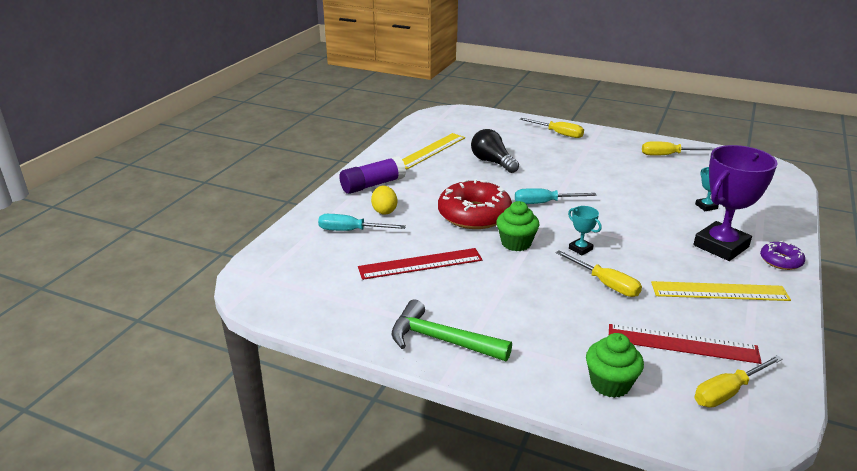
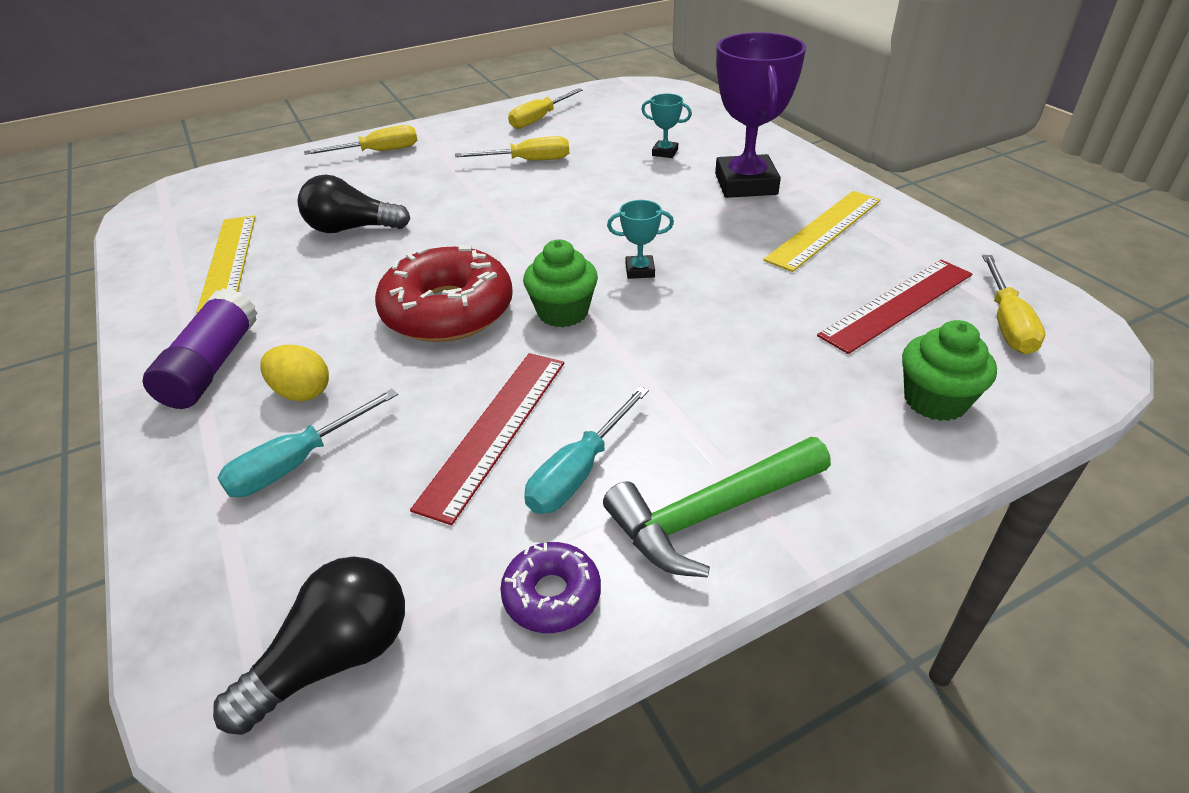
camera: 50 degrees left, 10 degrees up
(284, 286) = (334, 658): none -> black light bulb
(544, 203) = (507, 242): turquoise screwdriver -> turquoise screwdriver (579, 471)
(605, 284) = (732, 292): yellow screwdriver -> yellow screwdriver (528, 161)
(780, 261) = (808, 169): purple donut -> purple donut (552, 595)

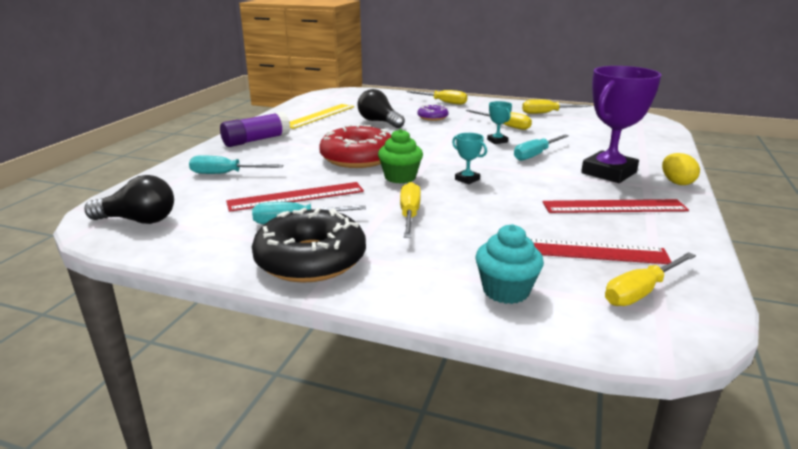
camera: 45 degrees right, 15 degrees down
(302, 392) = (264, 158): yellow egg -> yellow egg (676, 182)
(552, 595) = (214, 245): purple donut -> purple donut (432, 117)
(640, 193) = (535, 155): none -> turquoise screwdriver
(665, 152) = (589, 145): turquoise trophy -> turquoise trophy (497, 141)
(681, 364) = (409, 215): none -> yellow screwdriver
(710, 514) = (310, 259): green hammer -> black donut
(824, 229) = (614, 206): yellow ruler -> red ruler
(935, 400) = (506, 291): green cupcake -> turquoise cupcake

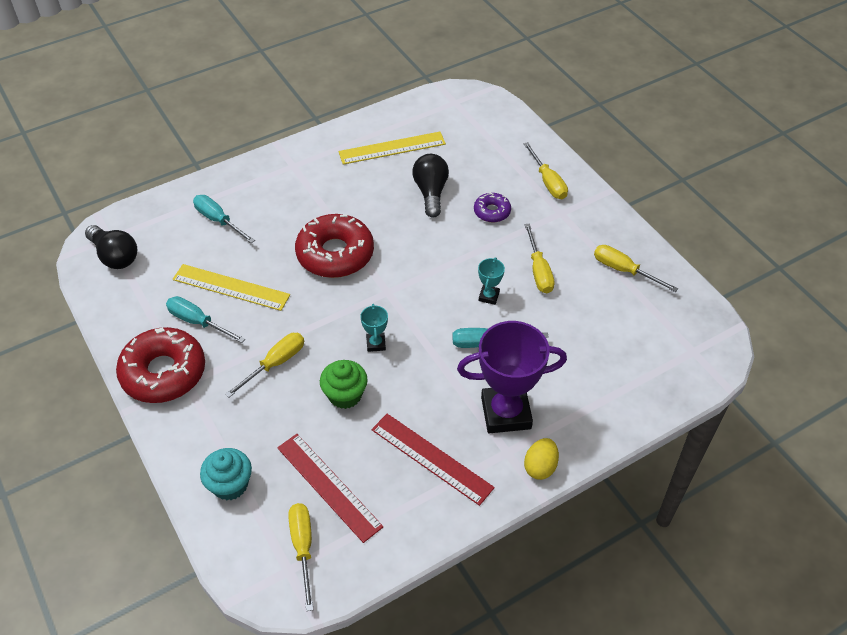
camera: 40 degrees right, 25 degrees up
(256, 140) = (292, 171): purple glue stick -> none
(296, 196) = (231, 287): red ruler -> yellow ruler
(310, 259) = (163, 372): black donut -> red donut
(400, 177) = (330, 307): green cupcake -> green cupcake (345, 395)
(641, 292) = (303, 548): yellow screwdriver -> yellow screwdriver turned 75 degrees clockwise

